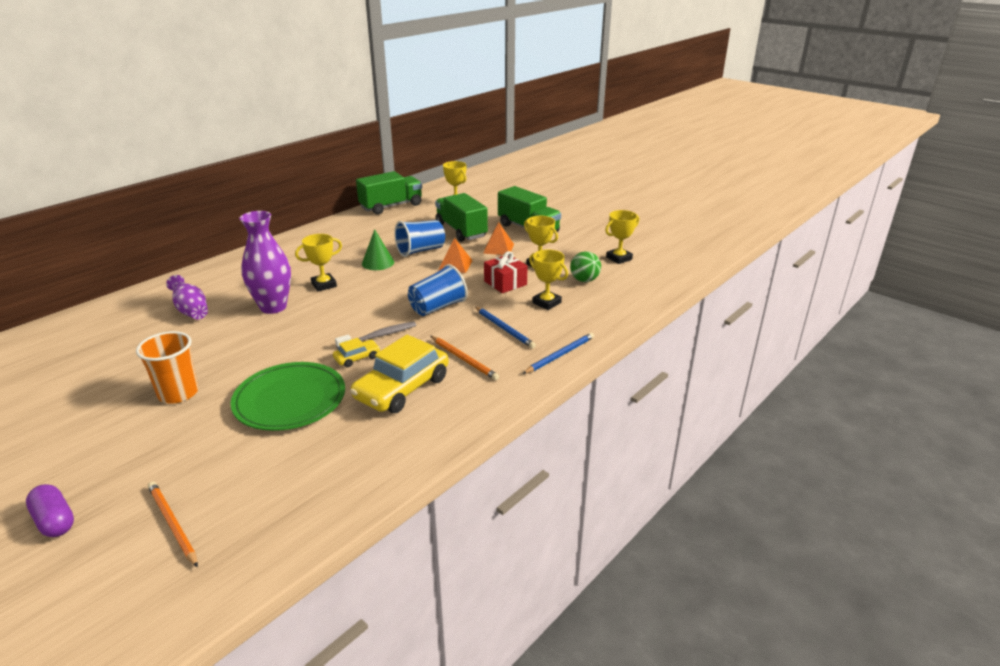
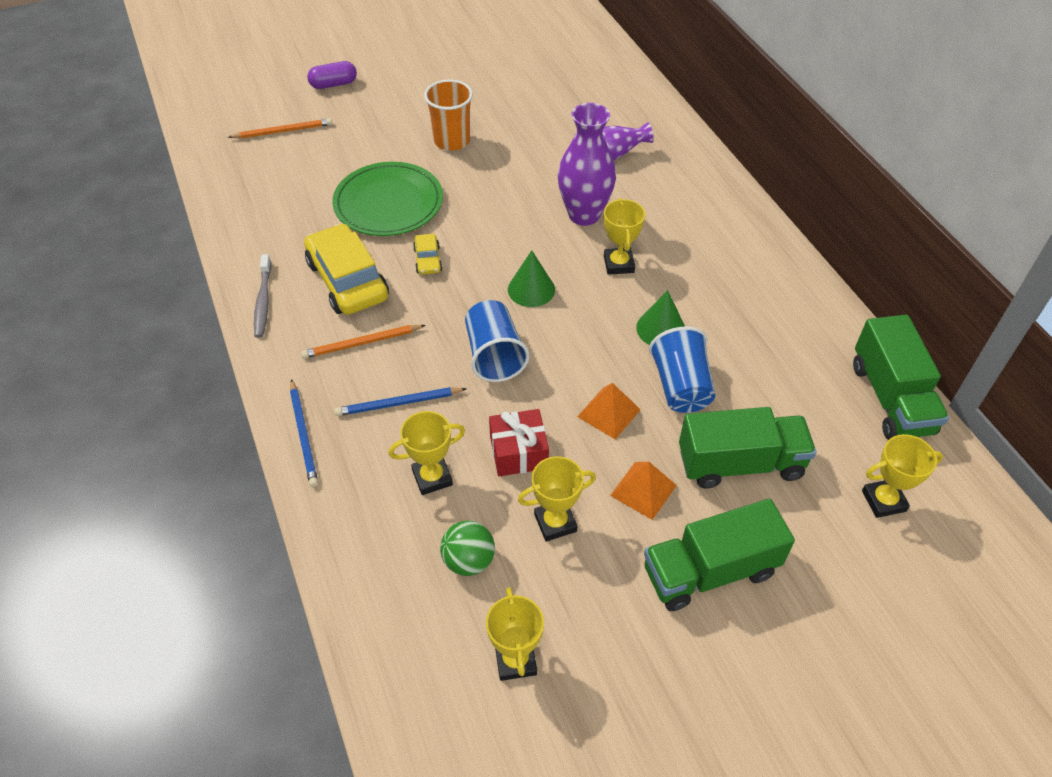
camera: 115 degrees right, 20 degrees up
(366, 309) = (531, 289): none -> green cone
(379, 336) = (460, 286): grey toothbrush -> grey toothbrush (263, 301)

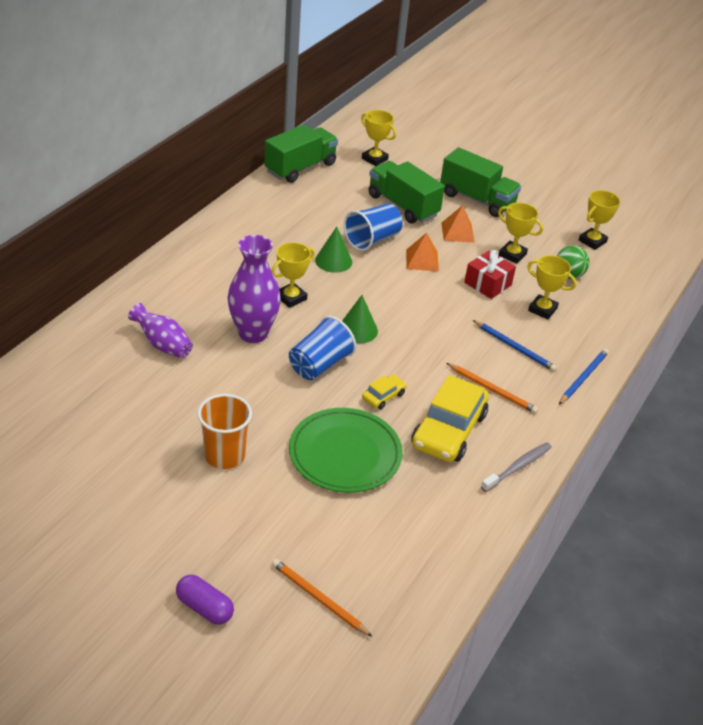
camera: 130 degrees left, 10 degrees down
(494, 355) = (432, 323): blue cup -> blue cup (320, 365)

